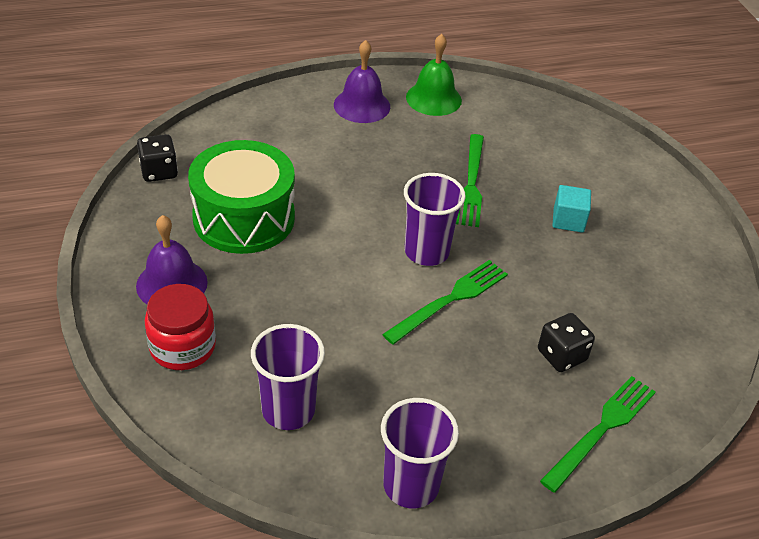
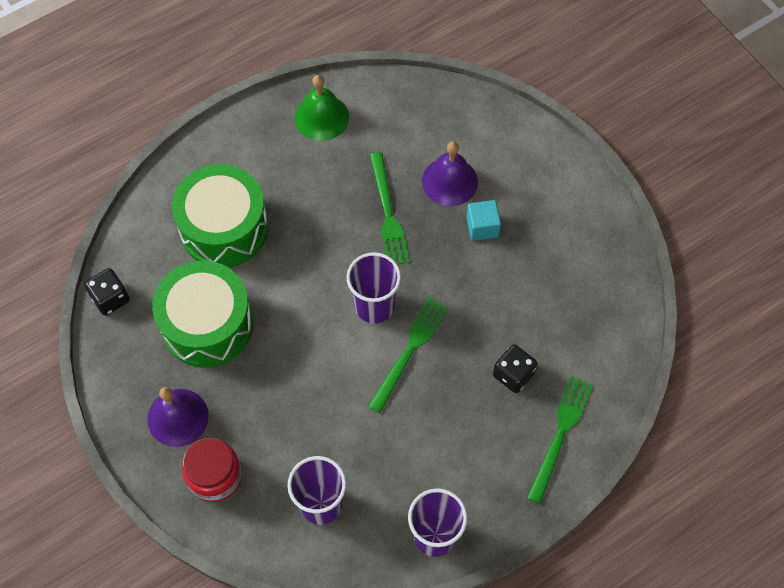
camera: 15 degrees left, 20 degrees up
(299, 151) = (224, 228): none -> green drum
(362, 105) = (259, 150): purple bell -> purple bell (449, 181)

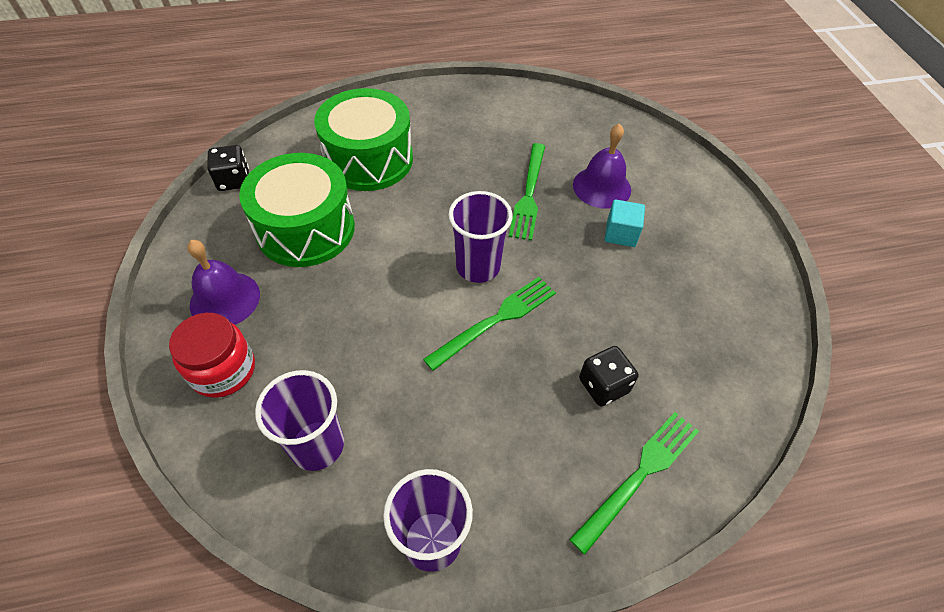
camera: 20 degrees right, 10 degrees down
(321, 117) = (501, 107): green bell -> none

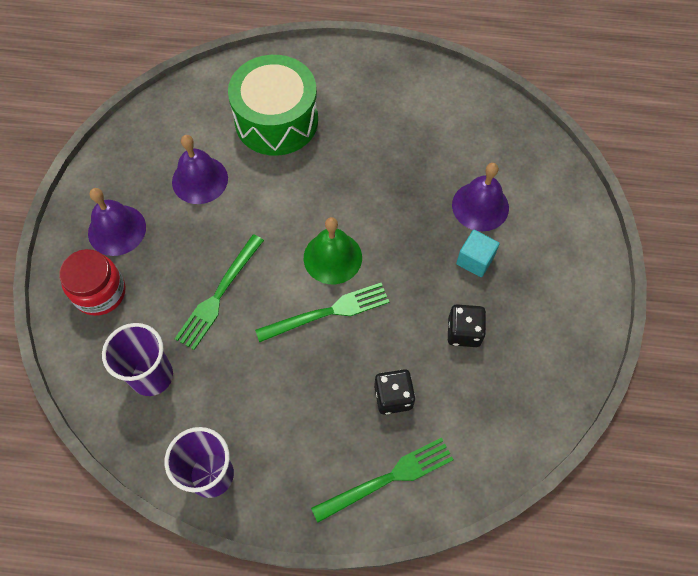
camera: 20 degrees right, 10 degrees up
(234, 180) = (153, 113): black dice -> black dice (464, 332)
(306, 229) = (200, 180): green drum -> purple bell
(478, 267) = (332, 257): purple cup -> green bell
(529, 193) = (408, 195): green fork -> green fork (219, 294)

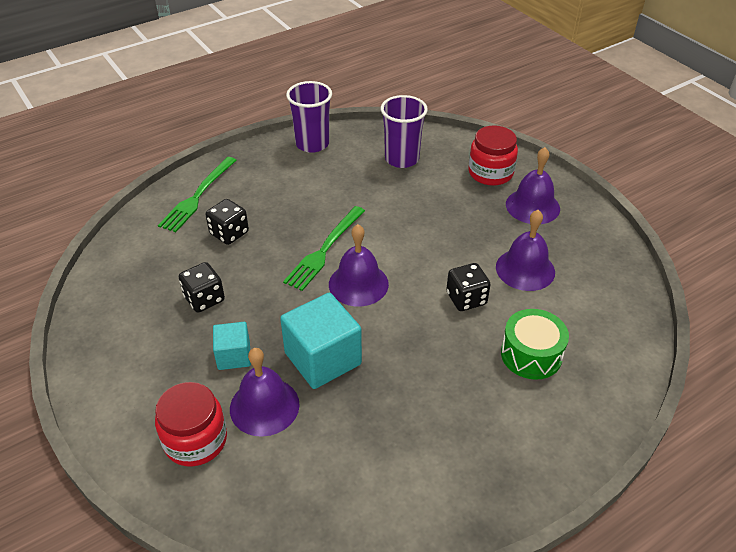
camera: 140 degrees right, 20 degrees down
(219, 294) = (414, 215): green fork -> none
(269, 187) = (466, 299): none -> black dice
(276, 120) = (531, 354): green drum -> green drum, size x0.60
(332, 257) = (358, 284): green bell -> purple bell
(414, 213) = (323, 358): none -> turquoise cube
(541, 213) = (195, 440): none -> red jar

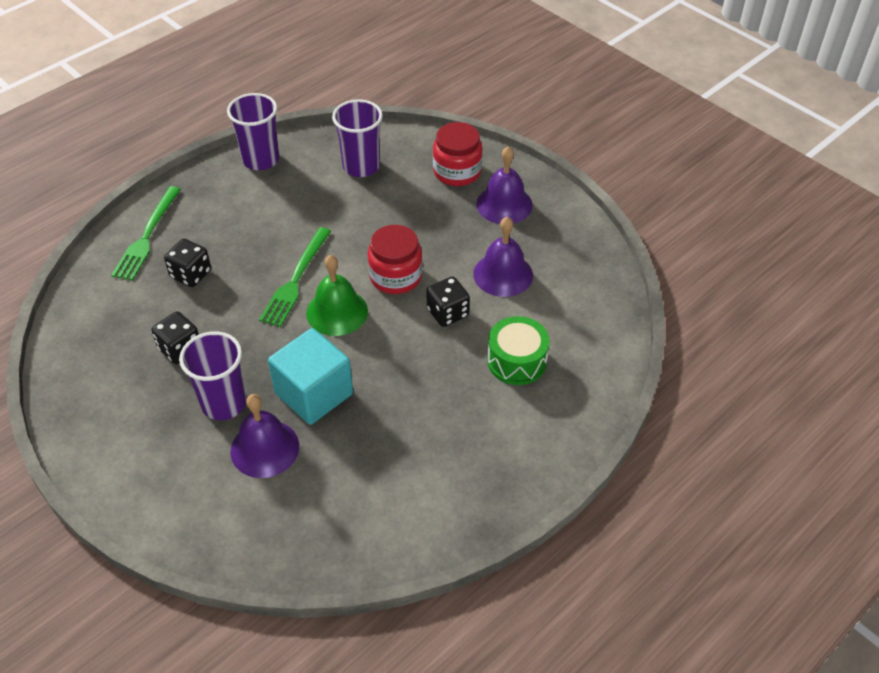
camera: 10 degrees left, 5 degrees up
(195, 440) = (203, 491): red jar -> red jar (395, 276)
(234, 356) = (224, 403): turquoise cube -> purple cup
(358, 284) = (337, 312): purple bell -> green bell

